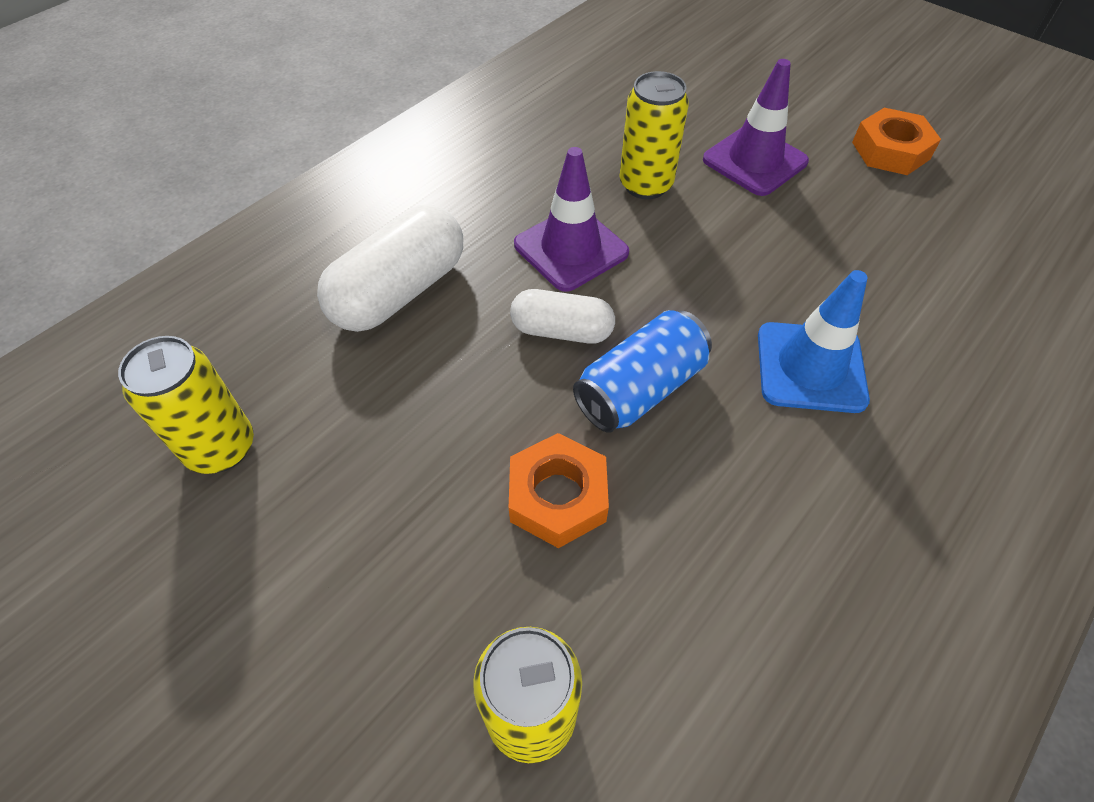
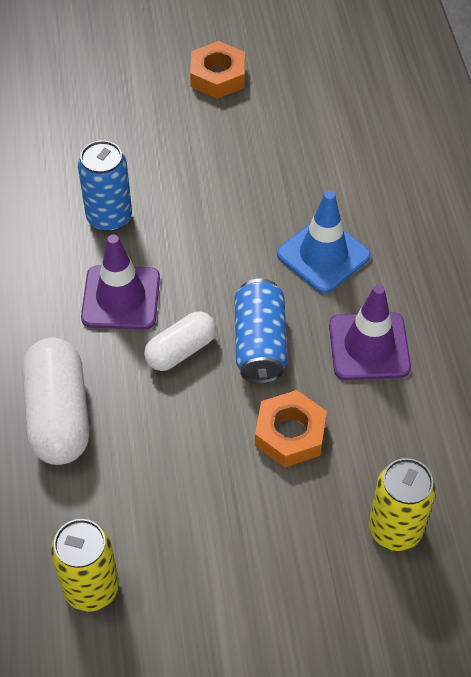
camera: 50 degrees left, 0 degrees up
(645, 185) = (109, 217): yellow can -> blue can
(754, 161) = (152, 146): purple traffic cone -> purple traffic cone (369, 346)

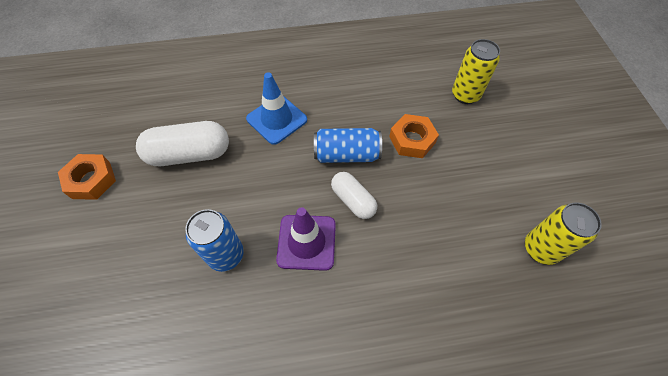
camera: 90 degrees left, 5 degrees up
(59, 415) = (413, 280): white capsule -> white capsule (189, 154)
(369, 346) = (347, 100): purple traffic cone -> none

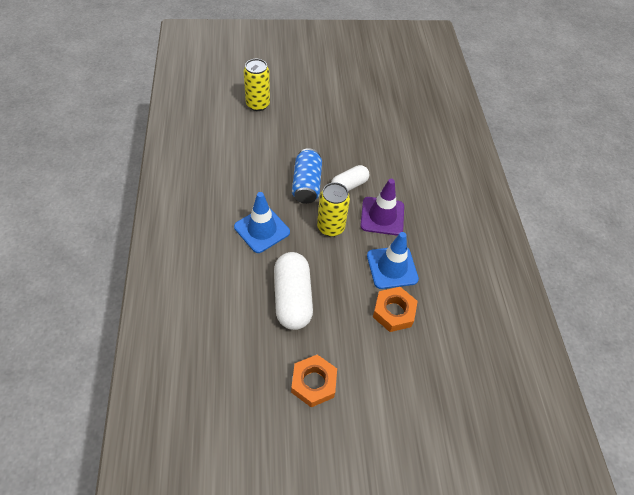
camera: 90 degrees left, 5 degrees down
(226, 255) = (392, 267): blue can -> blue traffic cone
(412, 140) = (297, 143): orange nut -> orange nut (393, 312)
(540, 249) = (388, 99): yellow can -> yellow can (330, 227)

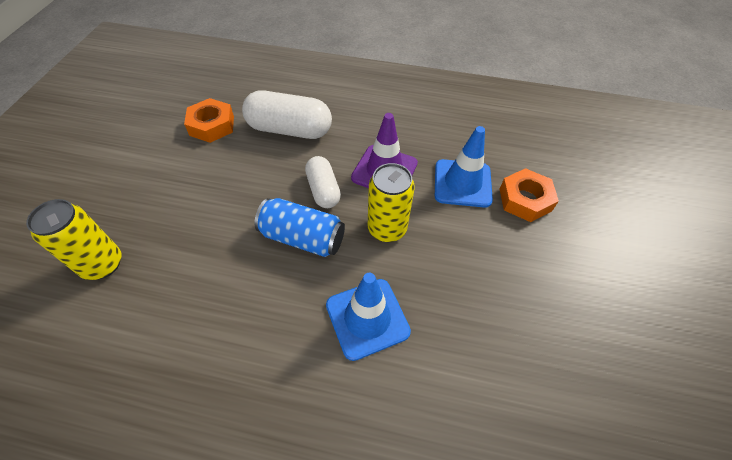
camera: 70 degrees left, 0 degrees up
(292, 298) = (496, 305): white capsule -> white capsule (289, 130)
(313, 383) = (625, 311): orange nut -> orange nut (212, 125)

